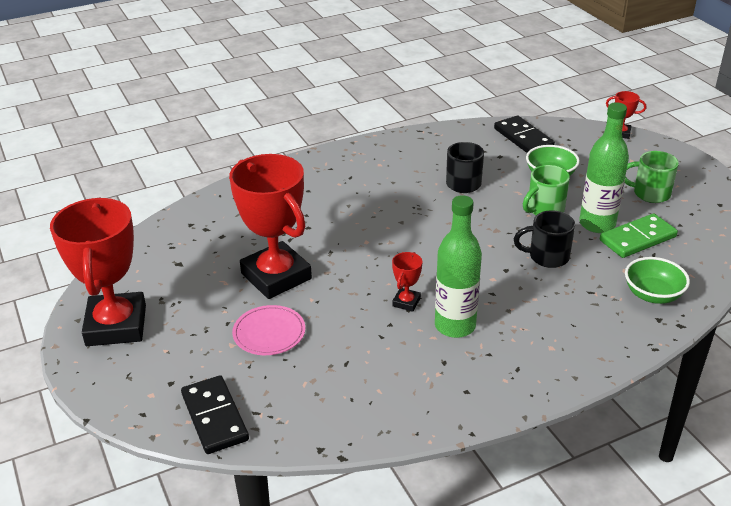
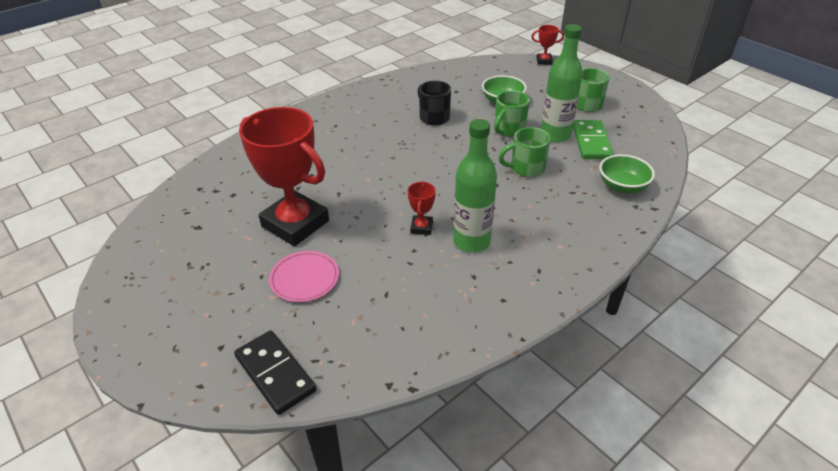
camera: 15 degrees left, 5 degrees up
(116, 325) = (149, 299): red trophy -> none
(523, 138) = (469, 74): black domino -> none
(547, 257) = (526, 168): black mug -> green mug
(637, 238) = (591, 142): green domino -> green domino turned 45 degrees counterclockwise

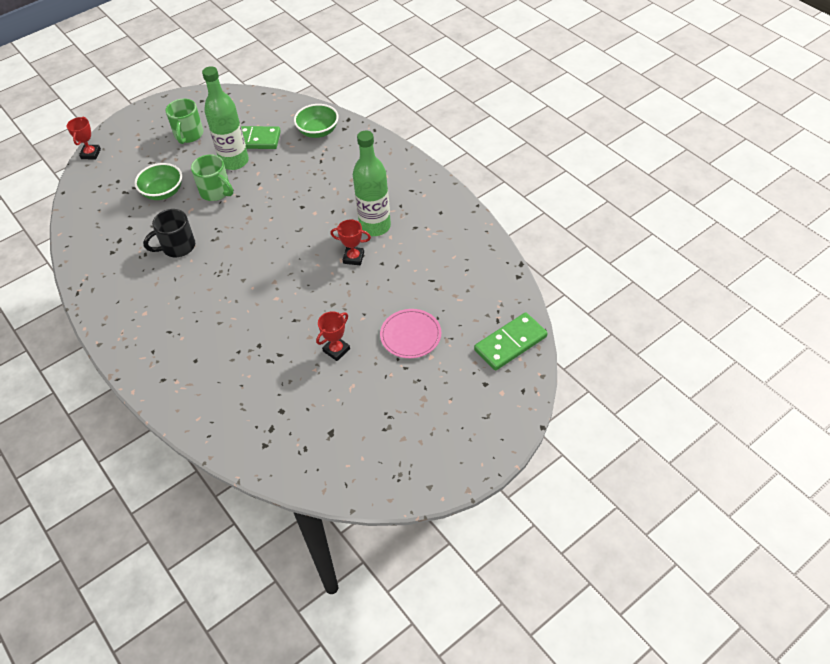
camera: 85 degrees left, 10 degrees up
(275, 374) = (510, 343): black domino -> green domino
(295, 223) = (336, 350): red trophy -> red trophy, size x0.41
(526, 168) = (282, 185): green mug -> none

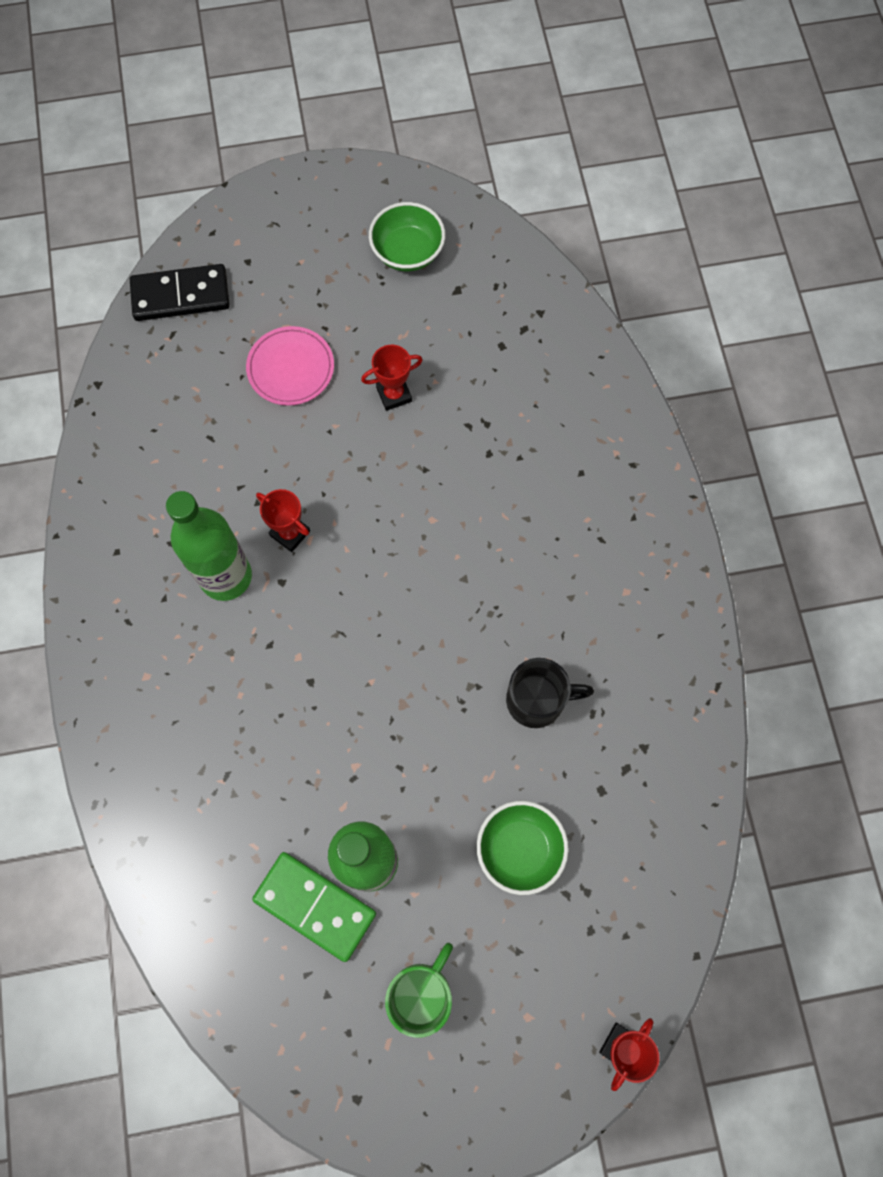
camera: 155 degrees left, 20 degrees up
(216, 192) = (430, 797): green mug -> none
(318, 131) = (189, 858): green bowl -> green bowl (407, 252)
(510, 343) = (181, 295): green domino -> black domino

